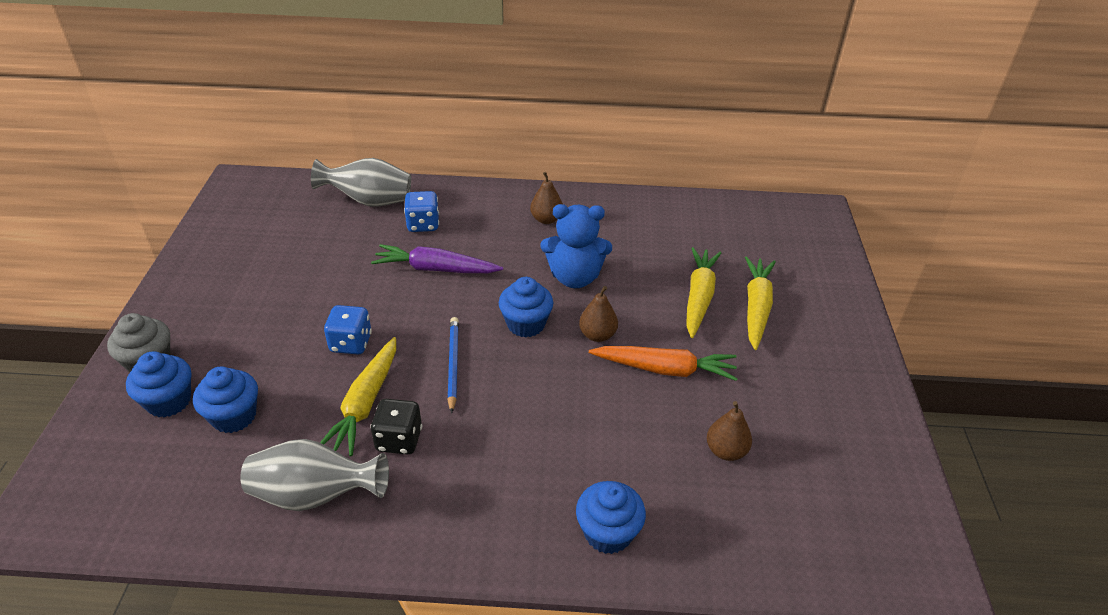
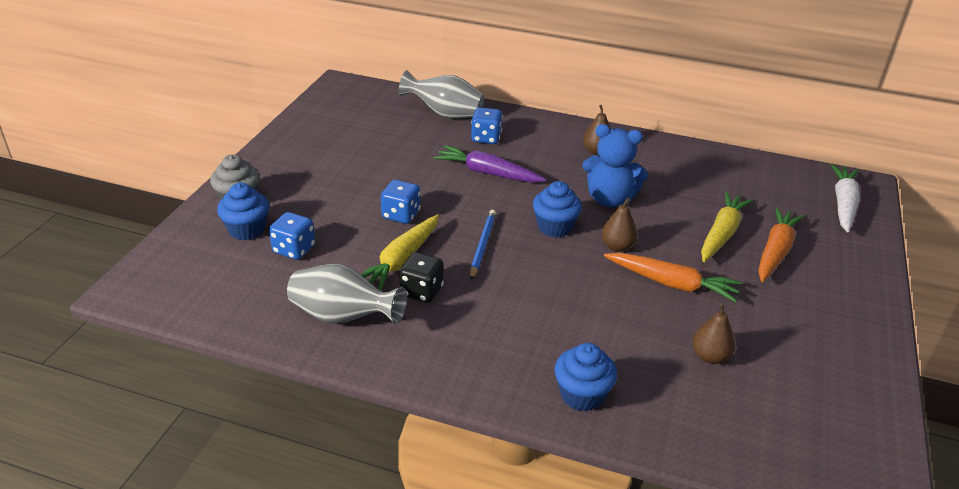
camera: 15 degrees right, 5 degrees down
(234, 416) = (294, 249): blue cupcake -> blue dice
(756, 307) = (775, 251): yellow carrot -> orange carrot
(805, 238) = (843, 204): none -> white carrot

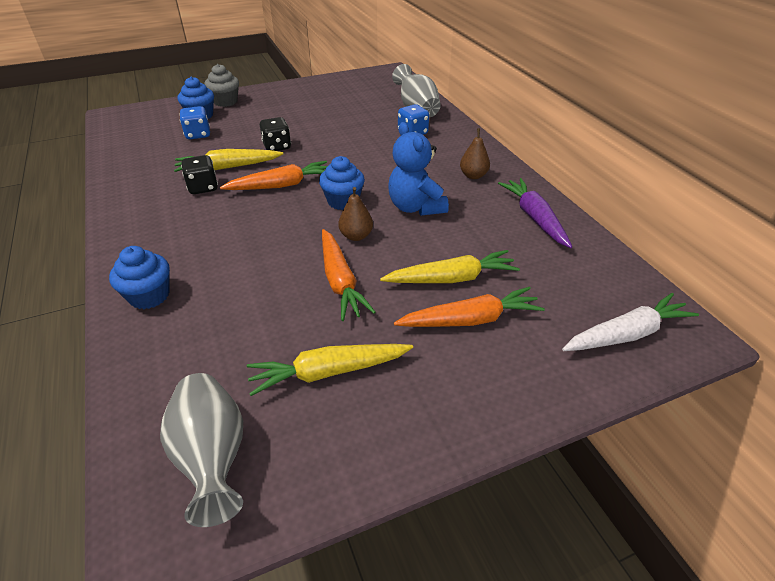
camera: 50 degrees right, 5 degrees up
(343, 317) = (149, 176): grey vase -> grey vase (213, 457)
(401, 215) = (277, 147): blue dice -> black dice
(482, 245) = (281, 185): blue pencil -> orange carrot
(487, 173) = (371, 151): purple carrot -> purple carrot (534, 218)
(710, 356) = (261, 341): brown pear -> none
(775, 339) = (328, 372): none -> yellow carrot

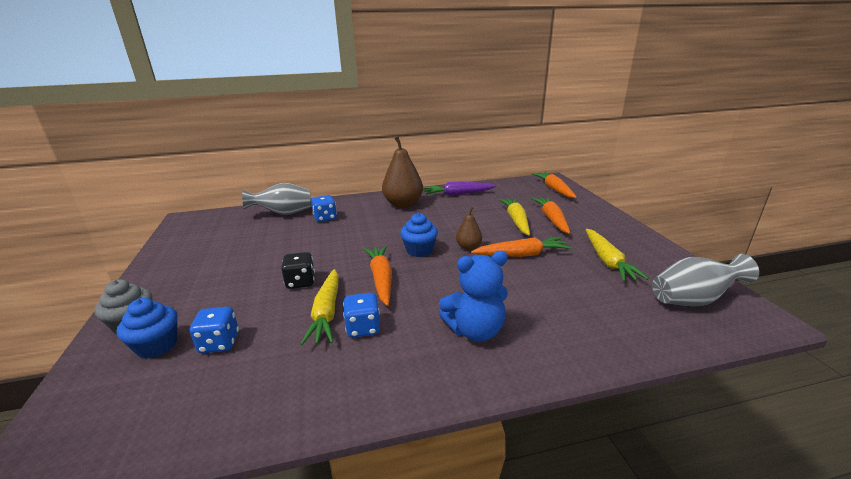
camera: 80 degrees left, 15 degrees down
(149, 296) = (549, 347): blue cupcake -> none
(203, 187) = (363, 328): black dice -> blue dice
(415, 207) = (436, 225): blue teddy bear -> blue teddy bear (475, 330)
(473, 176) = (403, 204): brown pear -> brown pear, size x1.93
(626, 334) = (554, 189): white carrot -> orange carrot

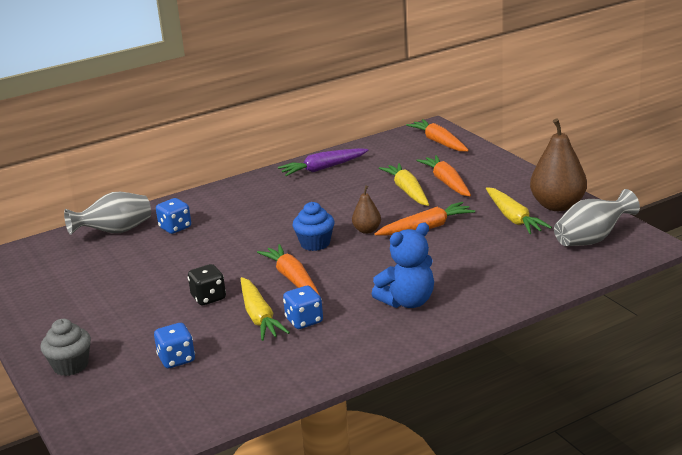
camera: 15 degrees left, 0 degrees up
(157, 346) = (117, 374): blue cupcake -> none
(403, 204) = (261, 193): brown pear -> brown pear (557, 205)

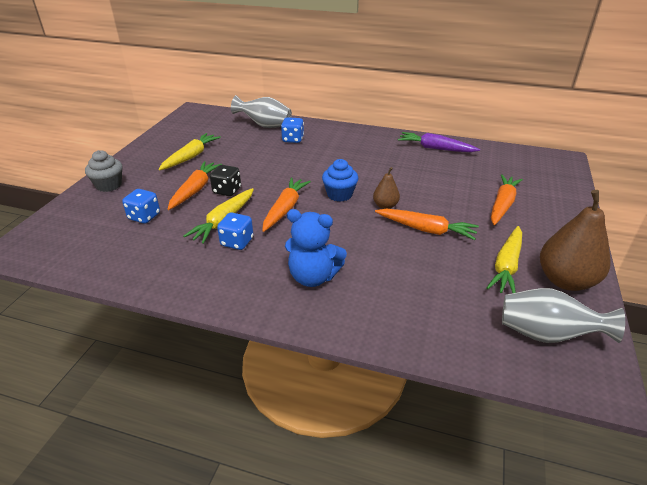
camera: 45 degrees right, 10 degrees up
(407, 191) = (462, 194): yellow carrot -> yellow carrot (191, 157)
(439, 142) = (549, 172): orange carrot -> orange carrot (195, 190)

